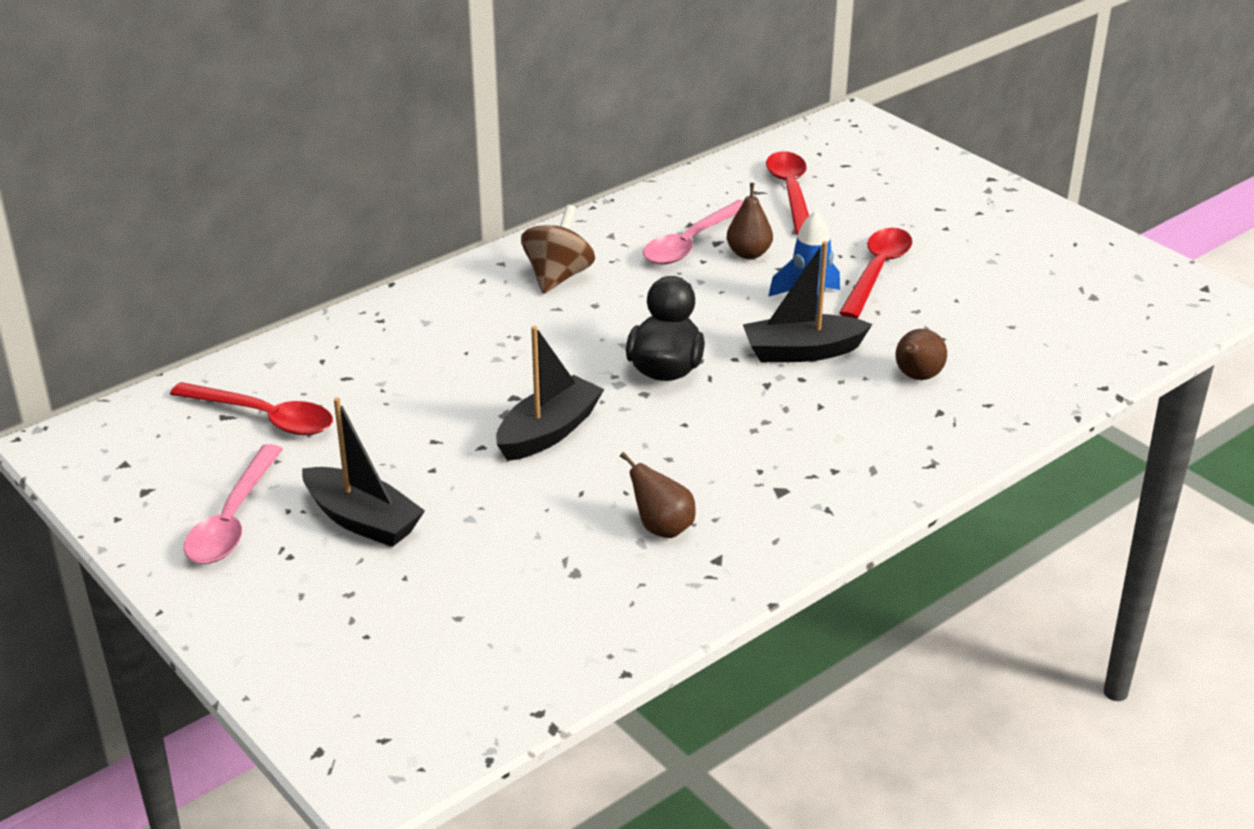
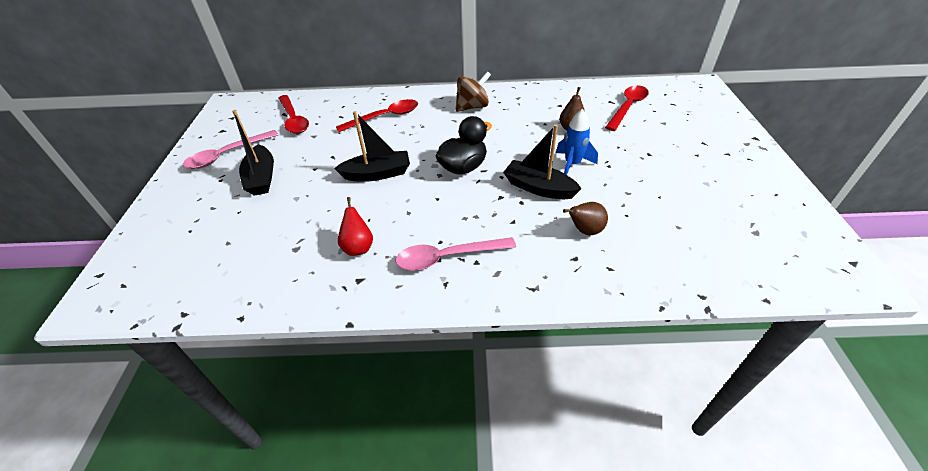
camera: 40 degrees right, 10 degrees up
(662, 528) = (358, 247): brown pear -> red pear
(691, 243) = (549, 113): pink spoon -> pink spoon (447, 257)
(877, 272) = (629, 163): red spoon -> red spoon (385, 117)

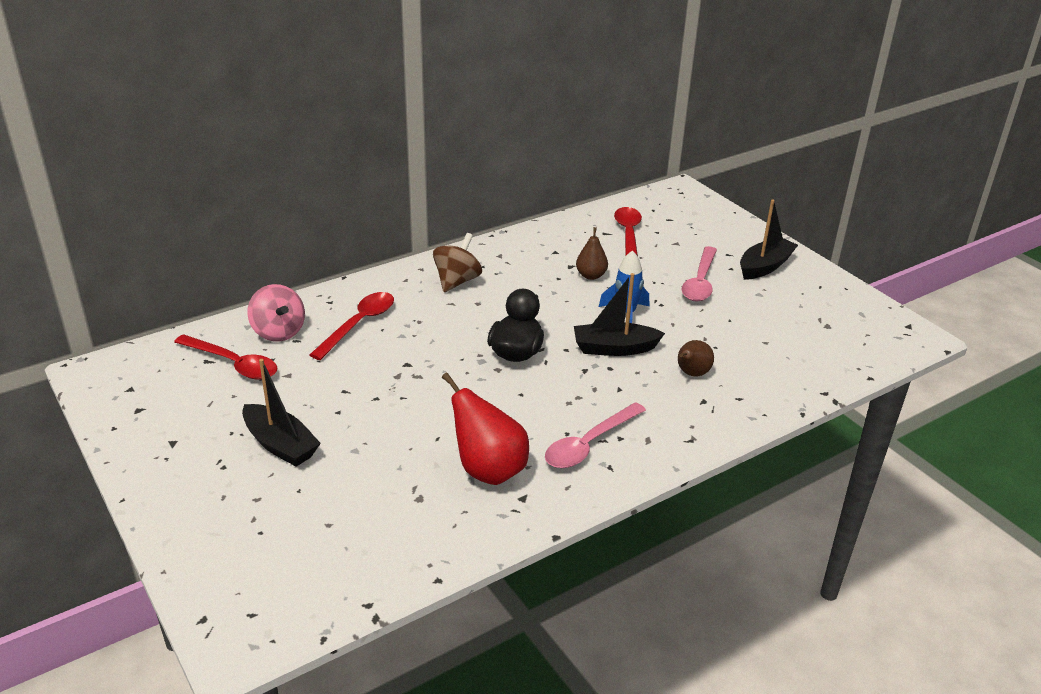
camera: 35 degrees left, 10 degrees down
(227, 155) = (192, 436): pink spoon -> pink spoon (700, 282)
(337, 108) = (278, 332): none -> pink spinning top
(358, 247) = (488, 470): red pear -> red pear, size x1.72
(377, 174) = (425, 391): black boat -> black boat (764, 266)

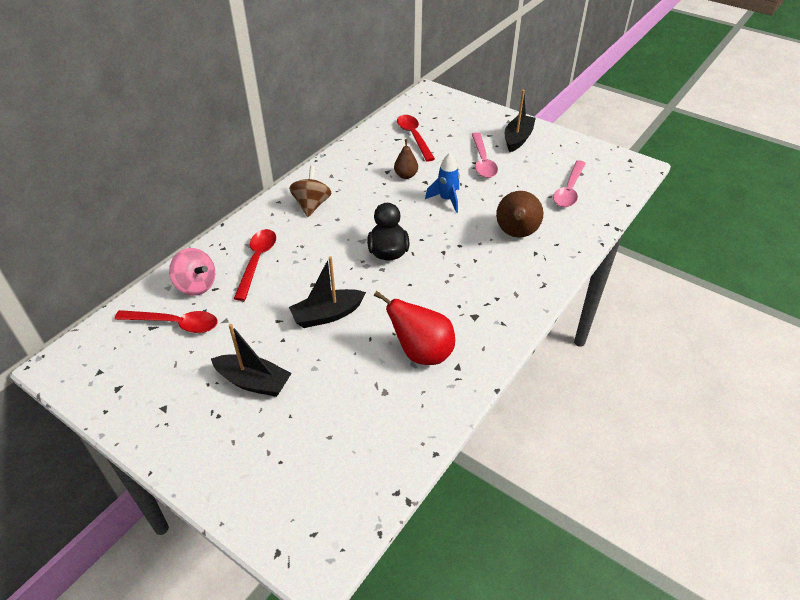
camera: 20 degrees left, 10 degrees up
(589, 444) = (479, 310): pink spoon -> pink spoon (569, 190)
(614, 348) = (454, 229): black boat -> black boat (327, 315)
(691, 374) = (516, 234): brown pear -> brown pear, size x1.72

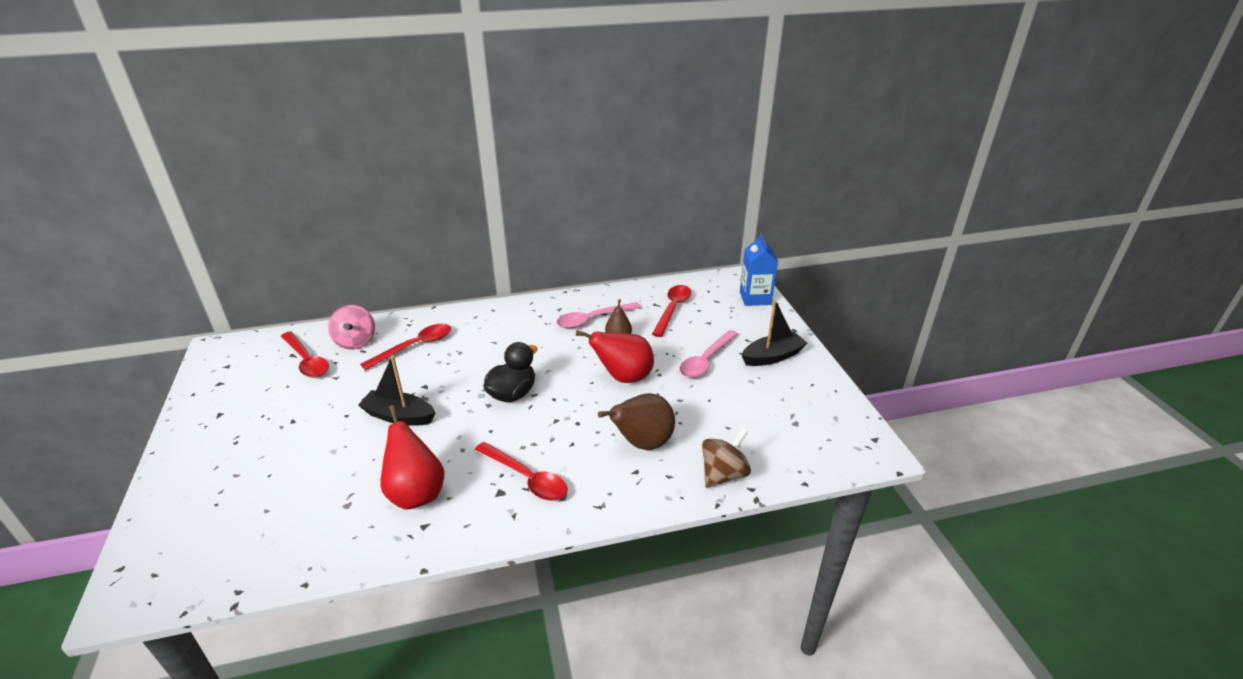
camera: 40 degrees right, 10 degrees down
(253, 382) = (286, 433): black boat -> none
(311, 205) = (511, 324): brown spinning top -> brown spinning top (723, 474)
(446, 200) = (623, 377): blue rocket -> red pear
(456, 104) = (755, 298): none -> blue carton
(478, 297) = (526, 478): none -> red spoon
(569, 190) = (757, 432): pink spoon -> pink spoon (593, 319)

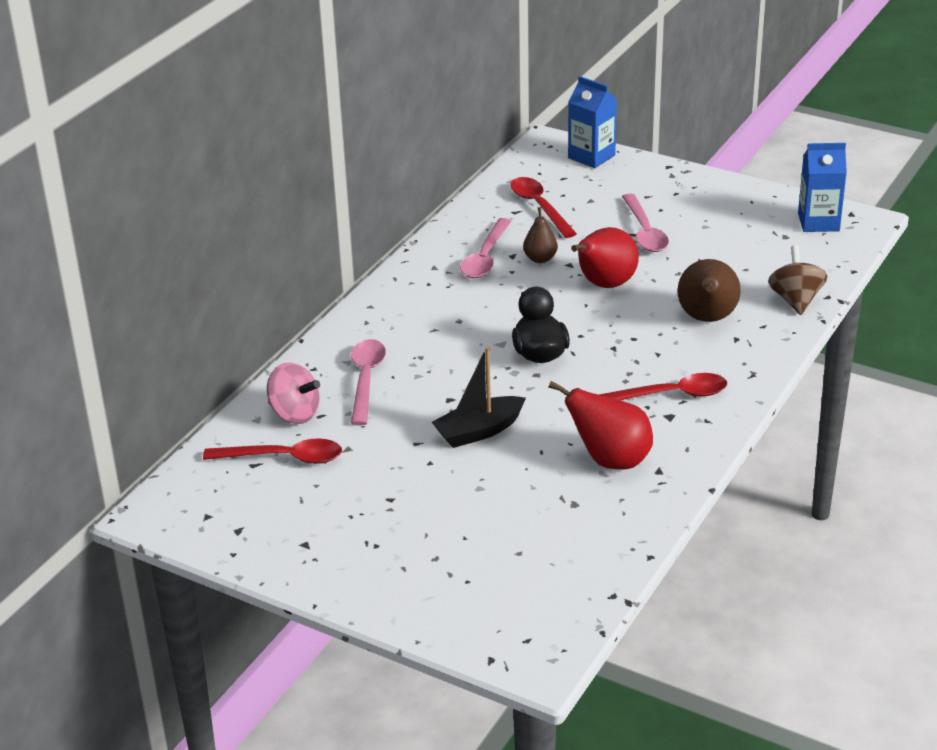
camera: 45 degrees left, 0 degrees up
(415, 346) = (366, 380): red spoon -> pink spoon
(772, 357) = (689, 198): black boat -> none
(837, 429) = (818, 222): none -> blue carton

